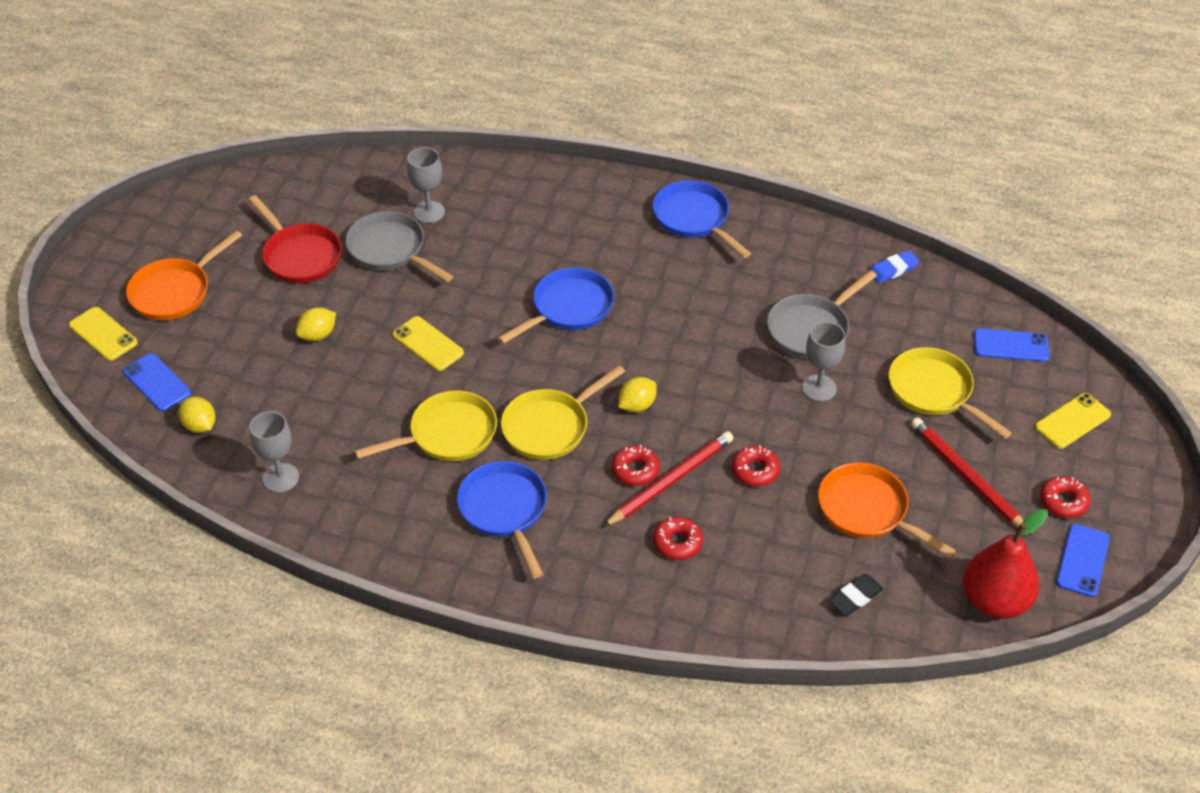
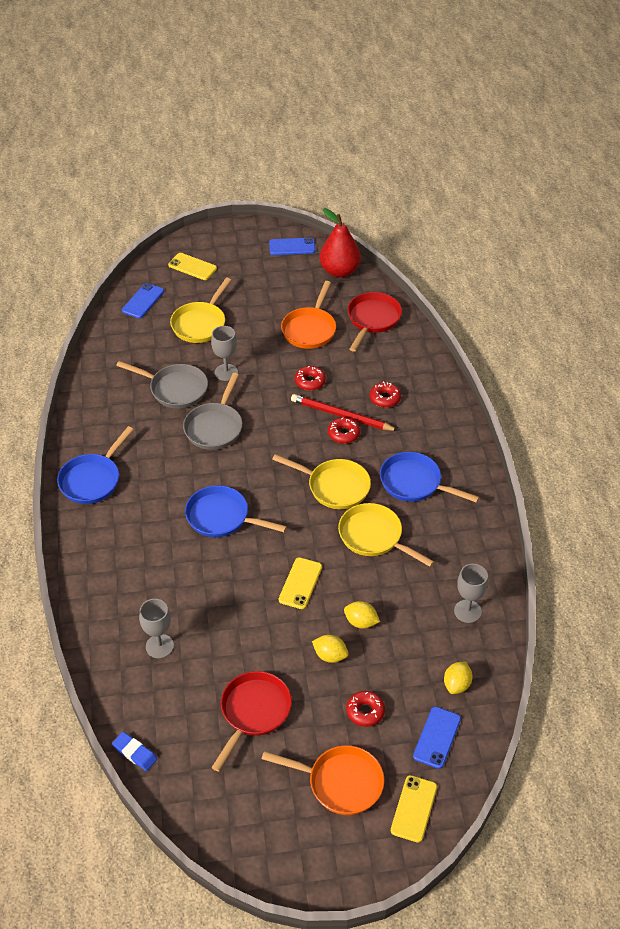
camera: 115 degrees left, 0 degrees up
(390, 250) = (216, 652): grey pan -> grey pan (215, 427)
(505, 511) = (414, 483): blue pan -> blue pan turned 75 degrees clockwise
(637, 405) = (290, 451): yellow lemon -> yellow lemon (361, 622)
(855, 597) = (372, 319): black eraser -> red pan
(893, 269) = (98, 366): blue eraser -> blue eraser (135, 753)
(967, 477) = (260, 297): red pencil -> none
(1011, 346) = (143, 301): blue phone -> blue phone turned 45 degrees clockwise
(1063, 502) = (255, 260): red donut -> red donut (365, 711)

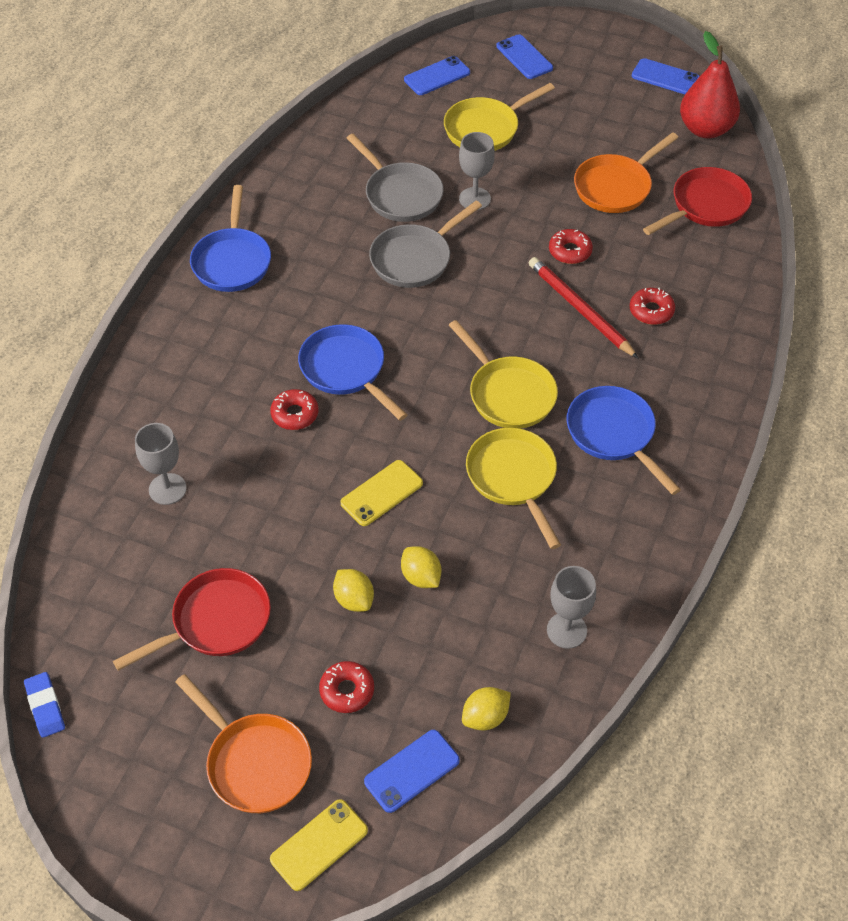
camera: 30 degrees right, 5 degrees up
(92, 480) = (232, 261): blue pan -> blue pan turned 60 degrees counterclockwise
(135, 753) = (52, 599): blue eraser -> blue eraser (45, 707)
(192, 267) = (524, 57): yellow phone -> blue phone
(343, 434) = (566, 333): red donut -> red donut (295, 414)

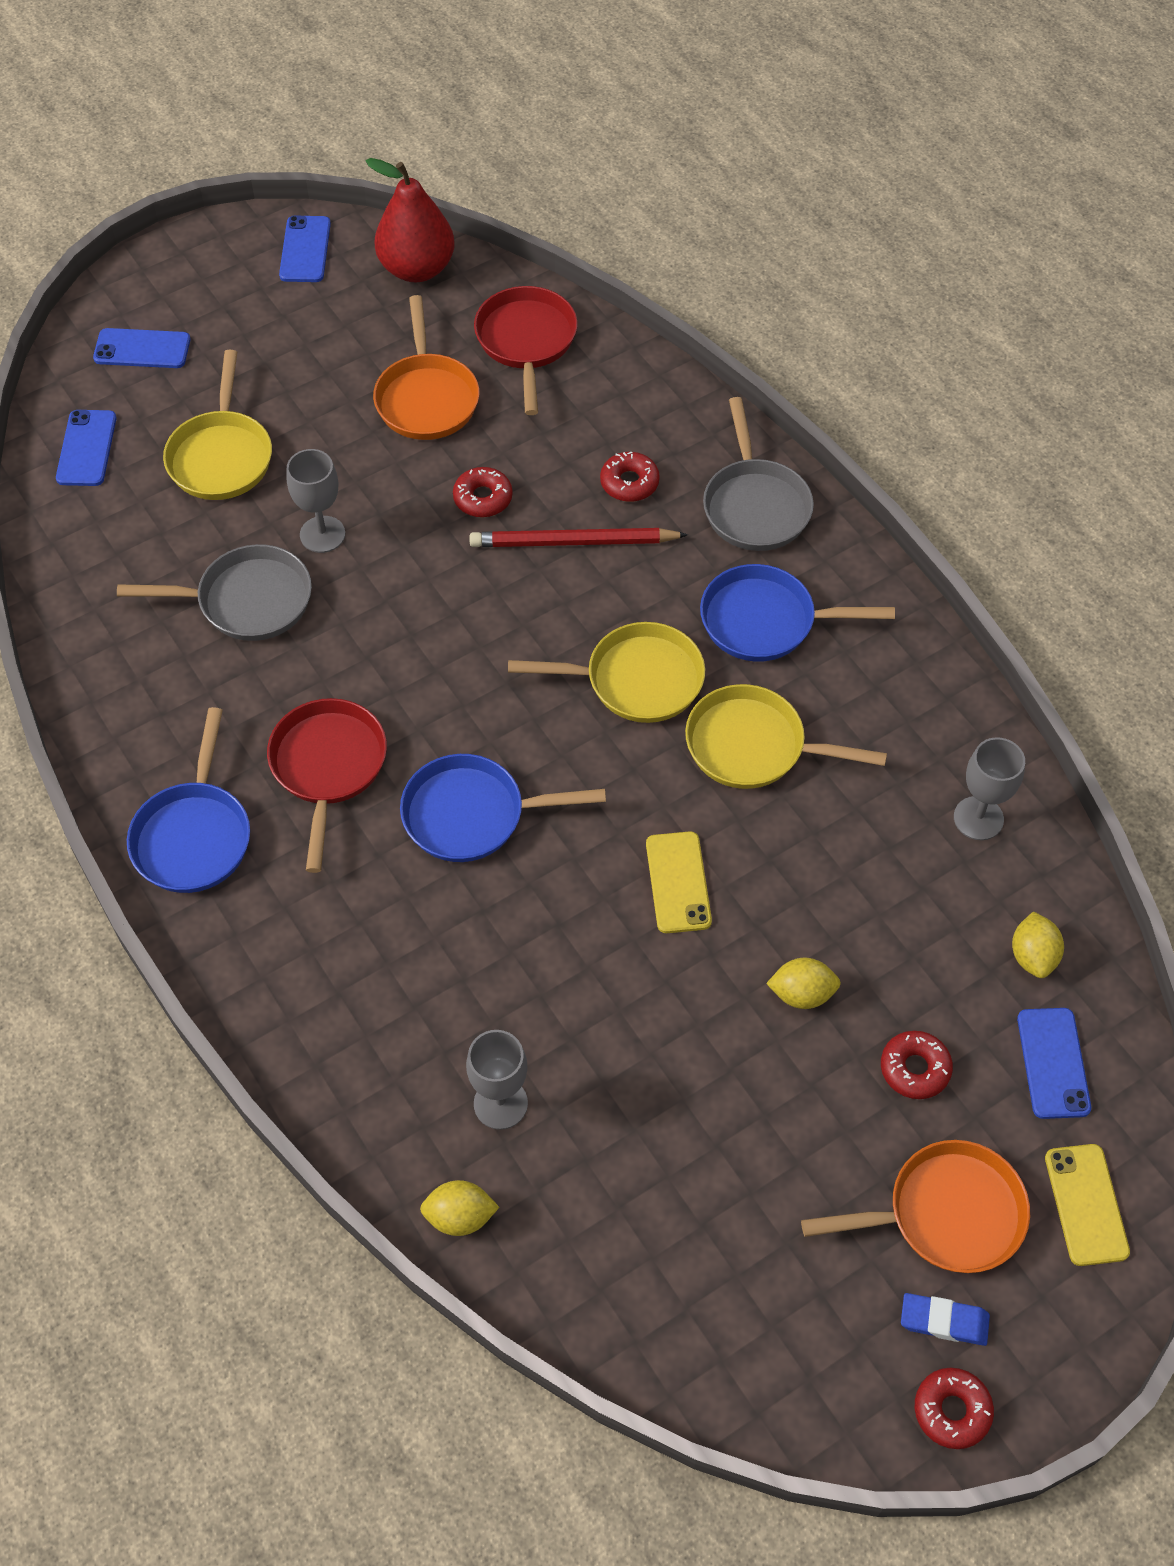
camera: 55 degrees left, 5 degrees up
(45, 707) = (723, 1408): blue eraser -> blue eraser (944, 1321)
(216, 622) = (732, 1153): red pan -> red pan (328, 767)
(232, 261) = (194, 836): blue pan -> blue pan turned 60 degrees clockwise
(295, 414) = (495, 904): red donut -> red donut (952, 1410)
(414, 259) = (362, 647): grey pan -> grey pan (755, 505)
(421, 577) = (818, 911): yellow lemon -> yellow lemon (460, 1216)
(665, 77) = (305, 249): blue phone -> blue phone turned 60 degrees counterclockwise

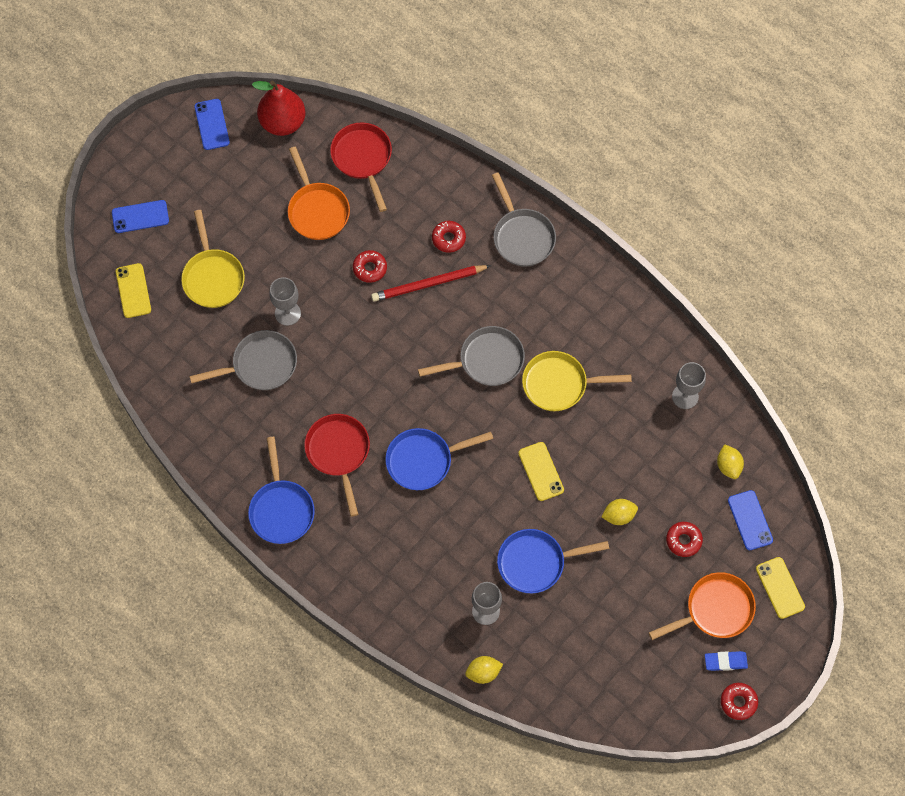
camera: 15 degrees left, 10 degrees up
(86, 448) = (133, 291): blue phone -> yellow phone
(636, 680) = (487, 360): yellow pan -> grey pan
(765, 621) = (546, 307): blue pan -> blue pan (535, 562)

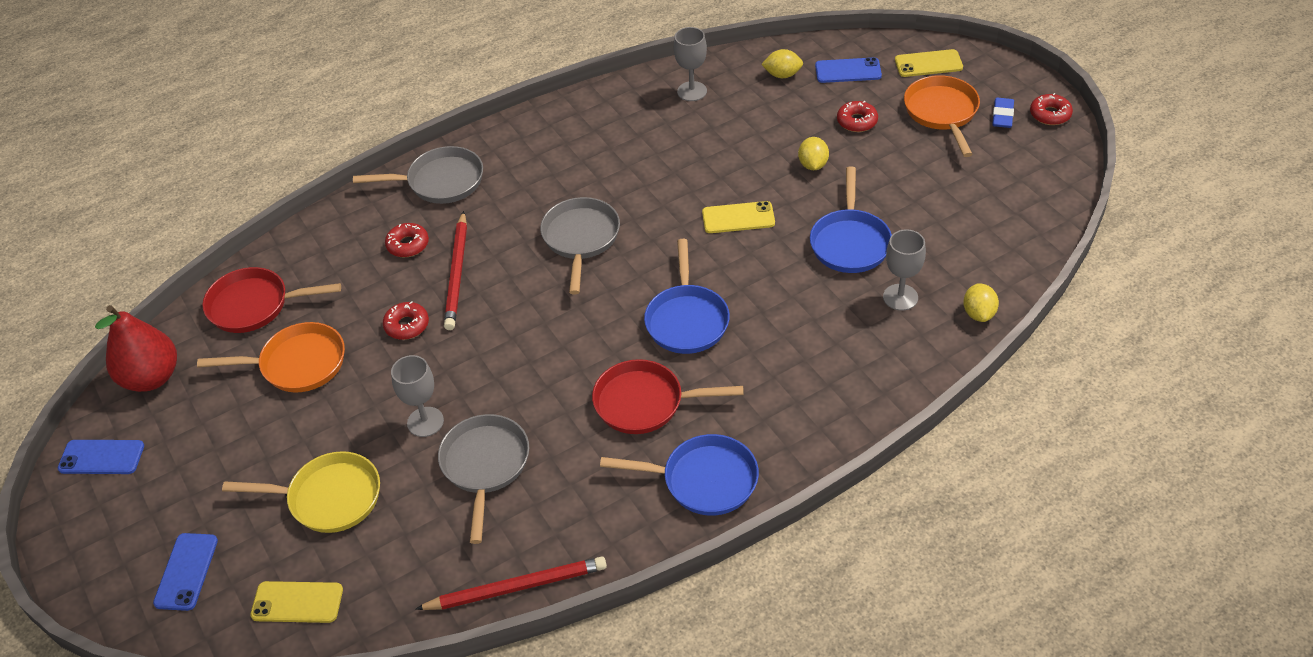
camera: 70 degrees left, 20 degrees down
(172, 416) = (516, 587): none -> red pencil
(559, 384) = (637, 184): yellow pan -> none

